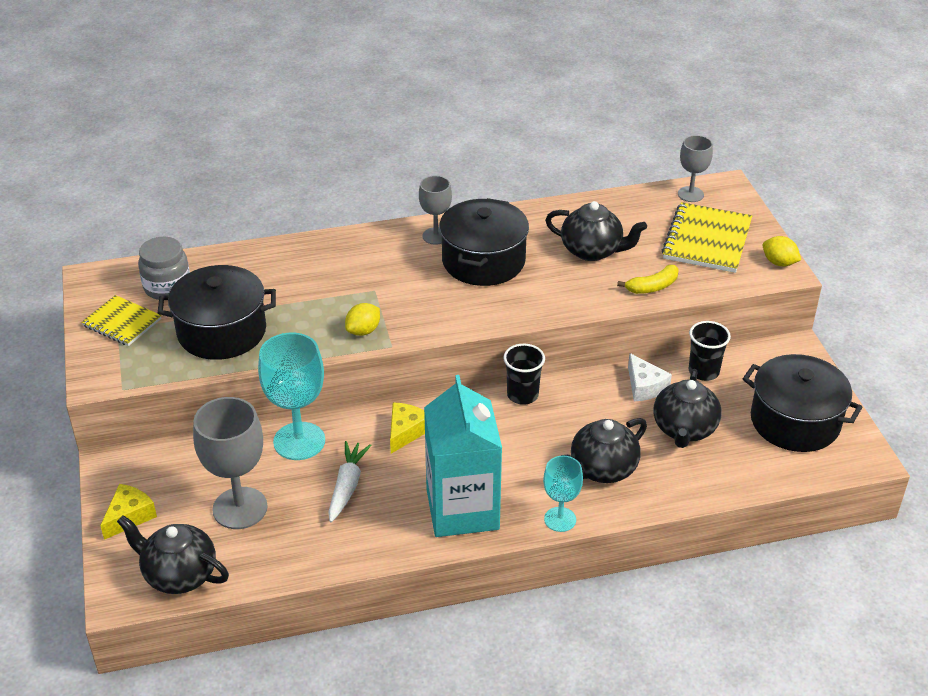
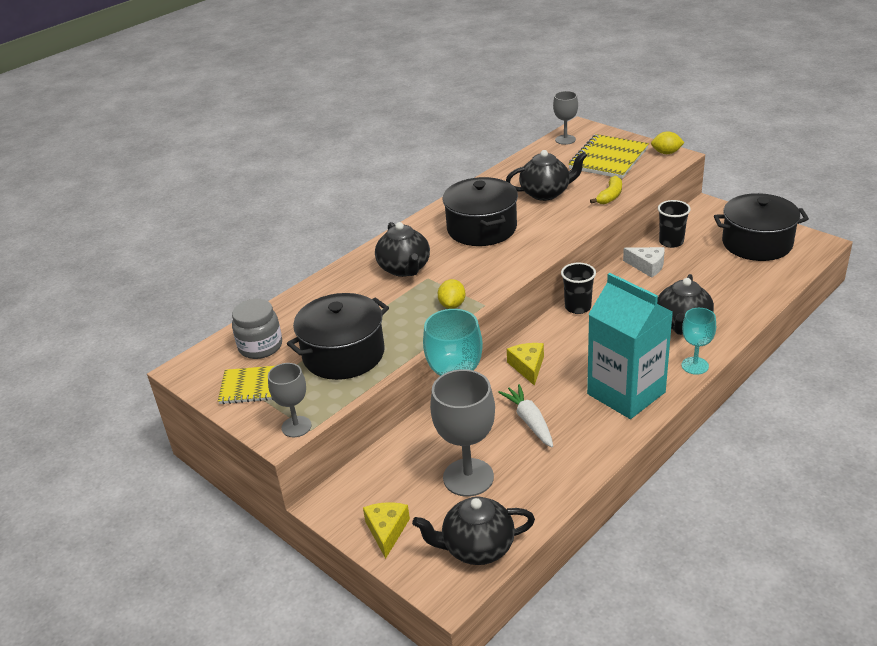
camera: 30 degrees left, 5 degrees down
(436, 236) = (429, 228): grey goblet -> grey goblet (296, 427)
(684, 429) = (701, 278): black teapot -> black teapot (404, 269)
(707, 240) = (608, 159): yellow notebook -> yellow notebook turned 45 degrees clockwise

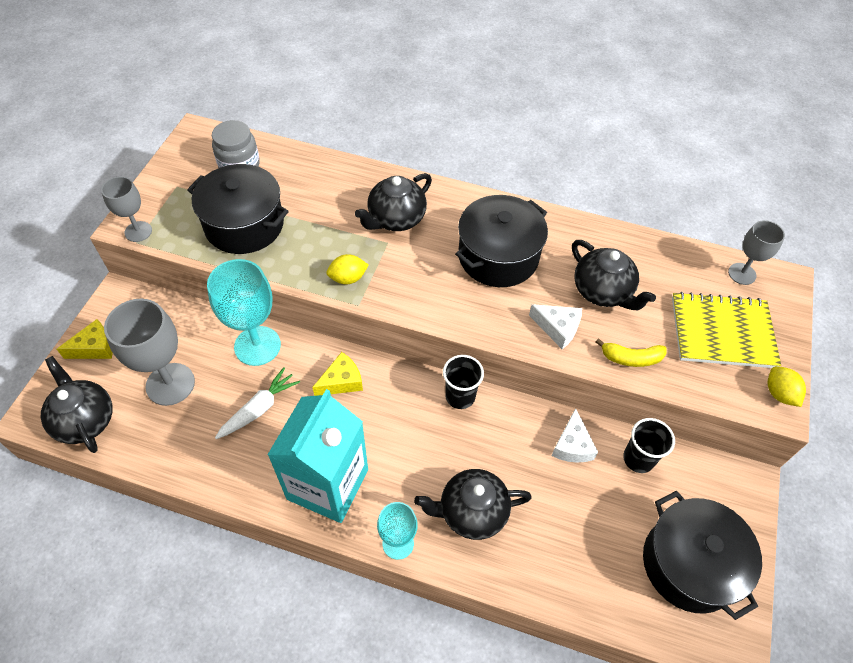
camera: 60 degrees right, 20 degrees up
(251, 386) = (184, 182): yellow notebook -> none
(567, 218) = (558, 328): none -> white cheese

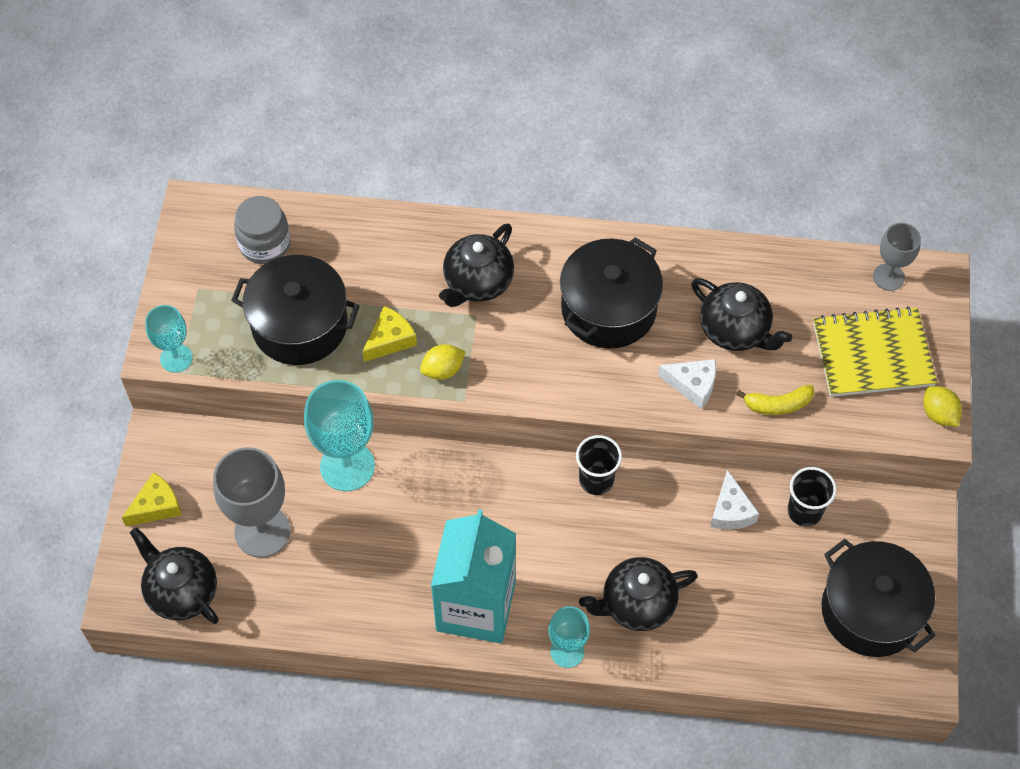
camera: 10 degrees left, 5 degrees up
(138, 231) = (176, 358): grey goblet -> turquoise goblet
(259, 408) = (374, 539): white carrot -> none
(341, 381) = (457, 489): yellow cheese -> yellow cheese (390, 340)

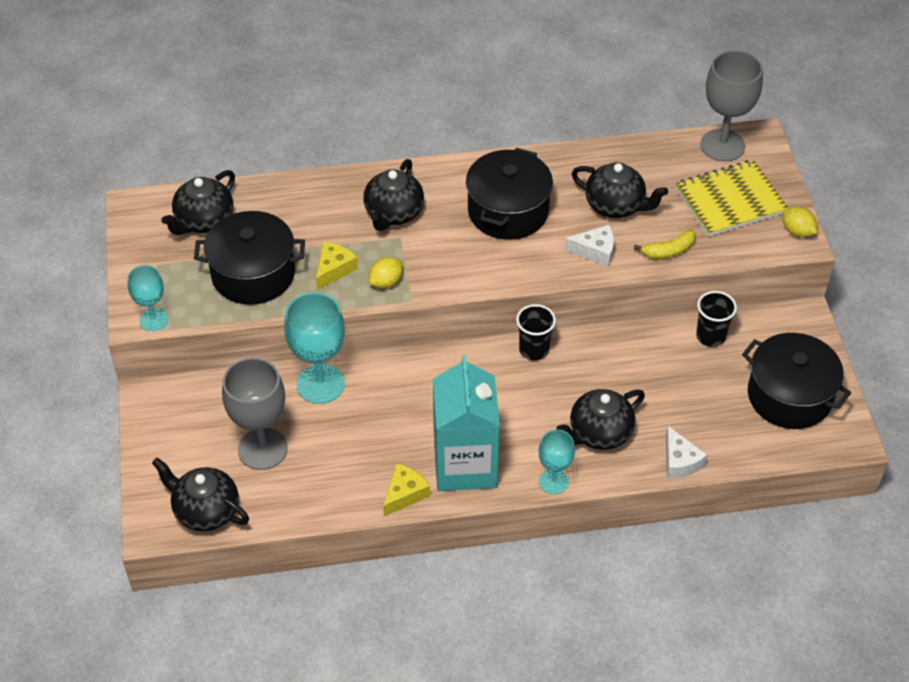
camera: 15 degrees left, 10 degrees down
(156, 506) = (163, 450): yellow cheese -> yellow cheese (404, 494)
(265, 244) = (204, 221): grey jar -> black teapot
(731, 511) = (651, 348): white cheese -> white cheese (680, 461)
(888, 277) = (722, 145): grey goblet -> grey goblet, size x1.71

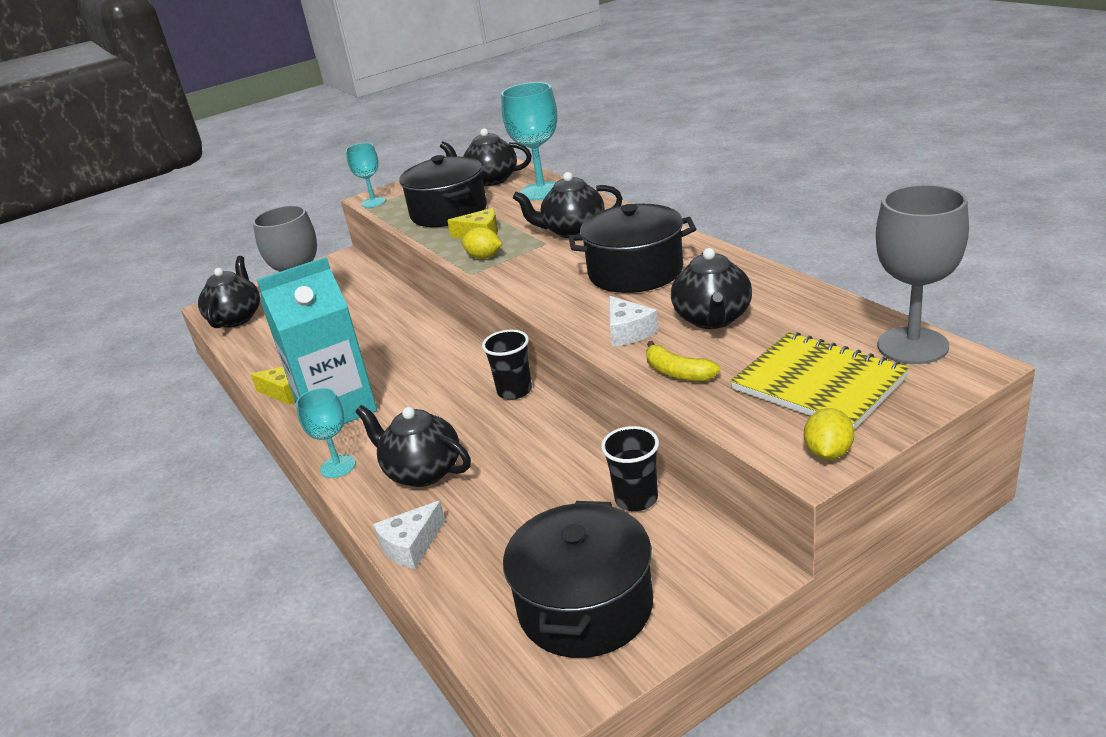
camera: 70 degrees right, 20 degrees down
(320, 384) = (395, 310): turquoise goblet -> turquoise goblet (541, 191)

